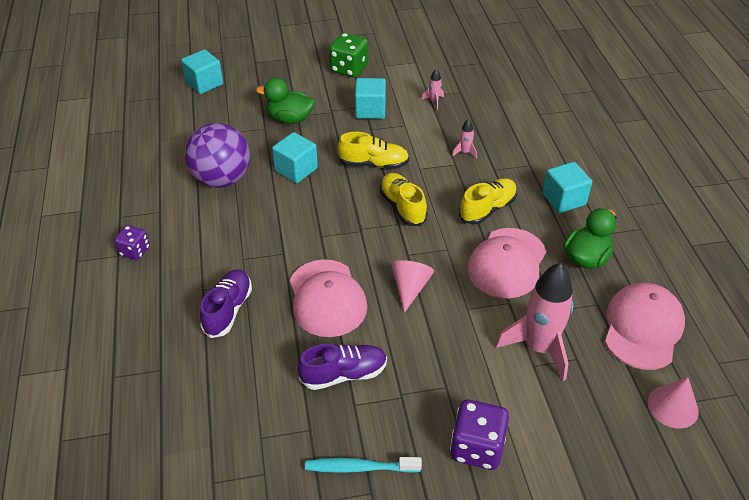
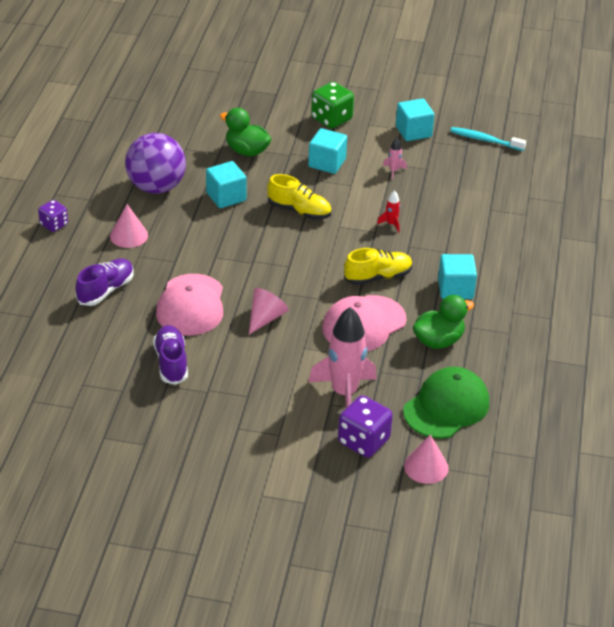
camera: 20 degrees right, 5 degrees down
(204, 83) = (186, 98): turquoise cube -> turquoise cube (413, 132)
(220, 239) = (129, 235): none -> pink cone
(344, 374) = (171, 362): purple shoe -> purple shoe turned 105 degrees counterclockwise
(359, 467) = (145, 426): turquoise toothbrush -> turquoise toothbrush (485, 140)
(402, 207) = (301, 254): yellow shoe -> none
(465, 152) = (391, 224): pink rocket -> red rocket
(477, 447) = (244, 442): purple dice -> purple dice (363, 441)
(643, 328) = (446, 406): pink cap -> green cap

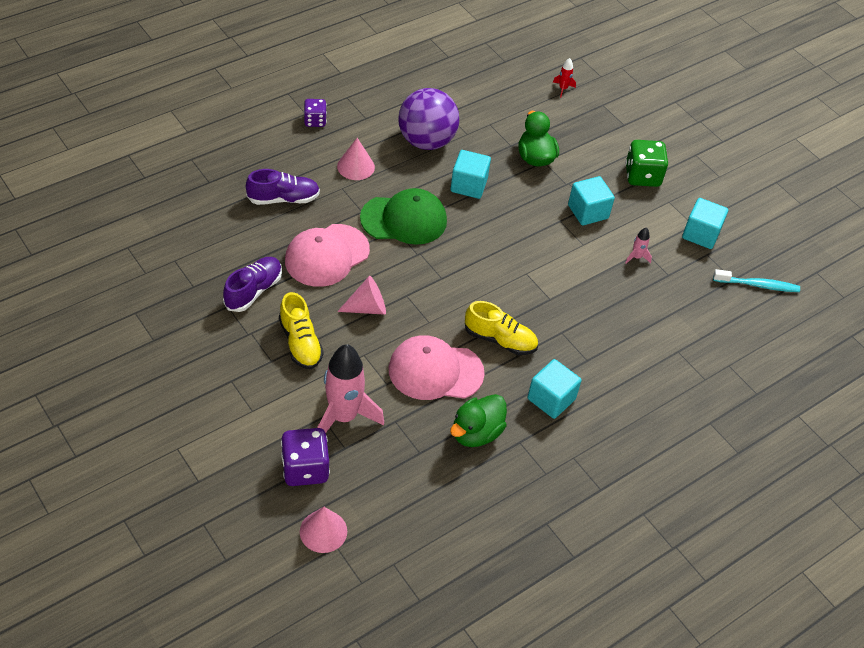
camera: 40 degrees right, 10 degrees up
(299, 211) = (510, 237): yellow shoe -> yellow shoe (300, 343)
(391, 224) = (572, 302): red rocket -> red rocket (563, 89)
(438, 341) = (476, 433): green duck -> green duck turned 120 degrees clockwise
(446, 406) = (407, 494): green cap -> green cap (404, 219)
(485, 140) = (758, 285): turquoise toothbrush -> turquoise toothbrush turned 120 degrees clockwise

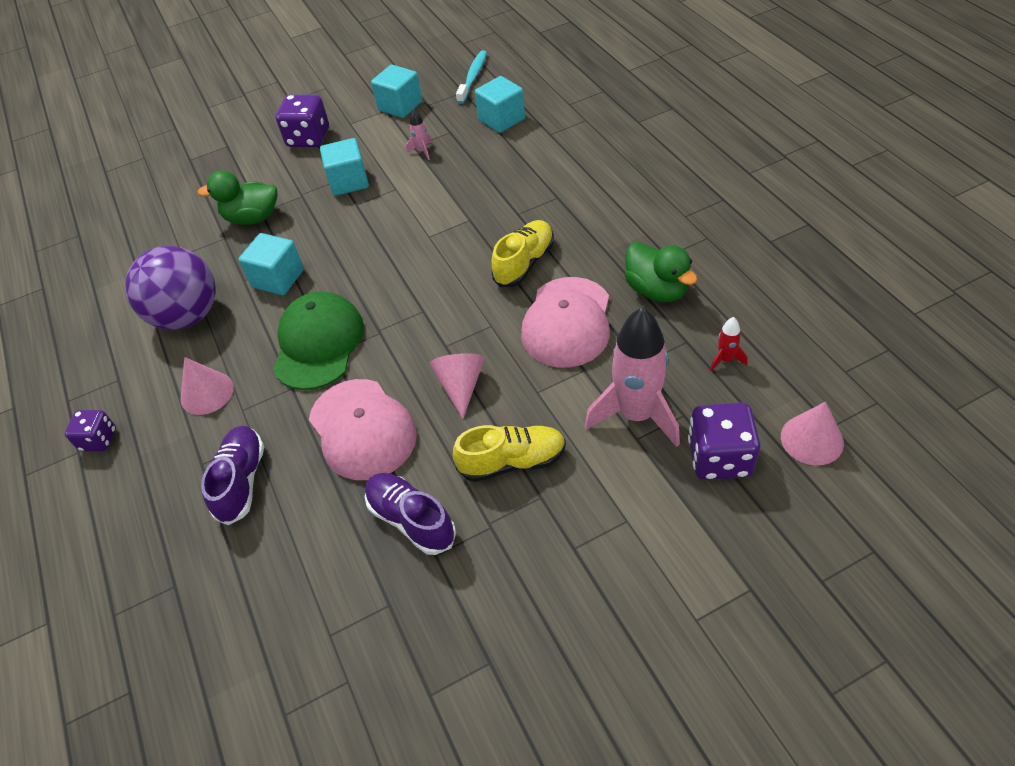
camera: 70 degrees left, 0 degrees up
(551, 399) = (609, 227): turquoise cube -> turquoise cube (501, 119)
(563, 89) = (150, 188): red rocket -> red rocket (725, 359)
(642, 176) = (308, 138): green dice -> purple dice

